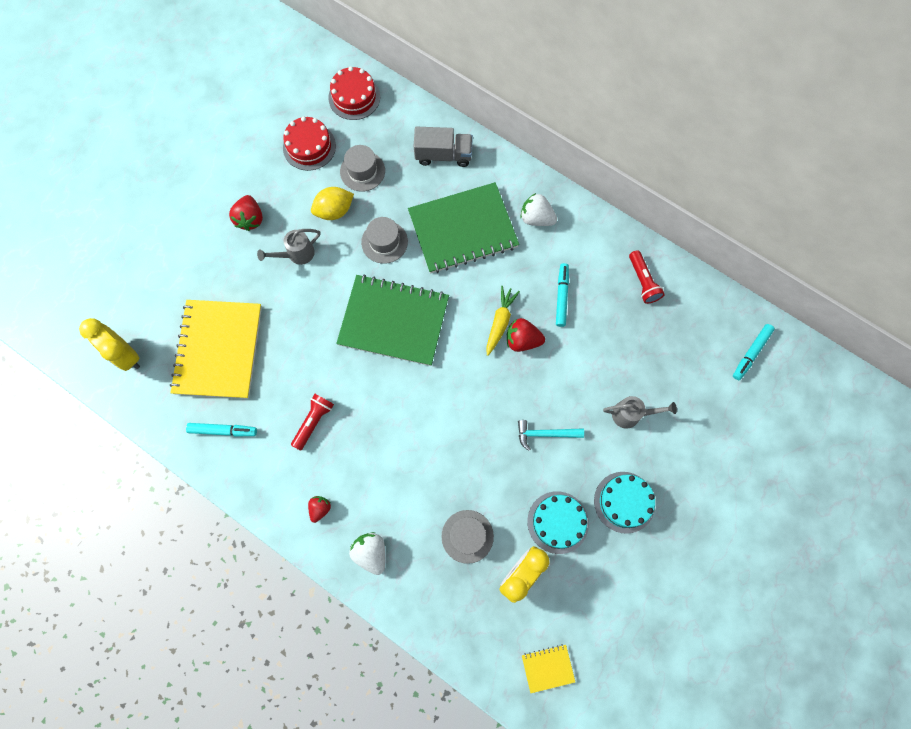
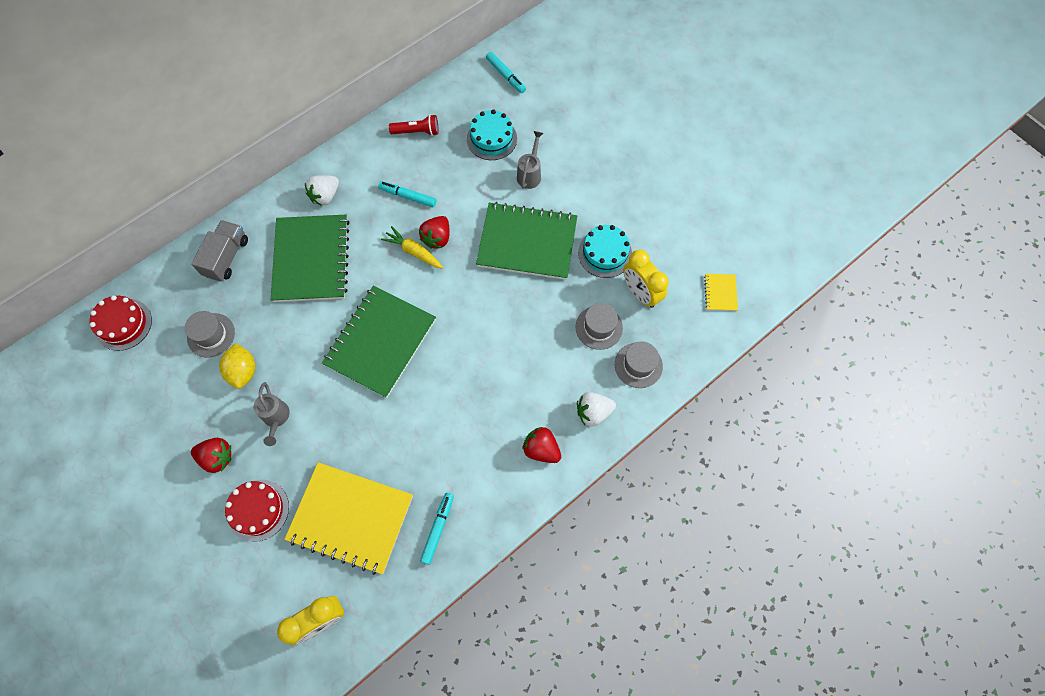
camera: 75 degrees left, 5 degrees down
(309, 147) = (160, 380): red cake -> red cake (258, 510)
(313, 422) = (456, 438): red flashlight -> none
(320, 508) = (541, 449): red strawberry -> red strawberry, size x1.57
(384, 242) = (296, 332): grey hat -> grey hat (638, 365)
(545, 434) = (527, 243): turquoise hammer -> green notebook
(624, 502) = (601, 200): turquoise cake -> turquoise cake (491, 138)

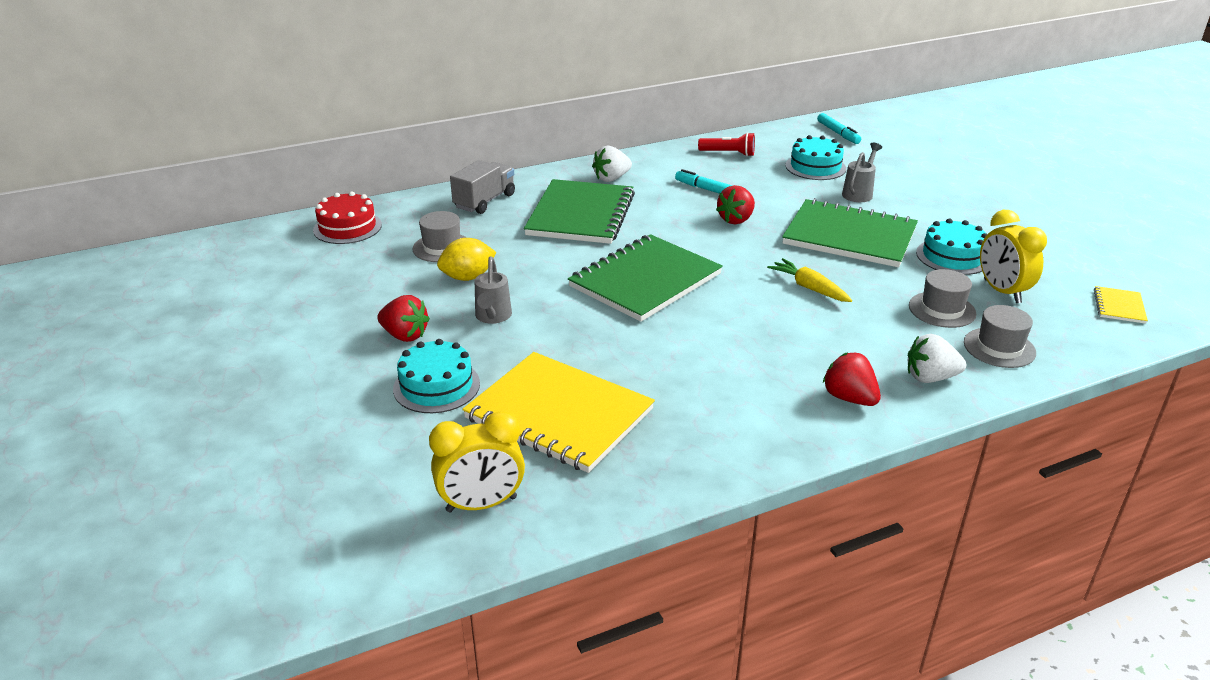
camera: 15 degrees right, 35 degrees down
(243, 371) = (468, 277): yellow lemon -> yellow lemon turned 60 degrees clockwise
(258, 510) = (436, 386): red cake -> turquoise cake
(414, 251) = (705, 225): yellow carrot -> yellow carrot (809, 288)
(437, 529) = (681, 445): turquoise marker -> none

